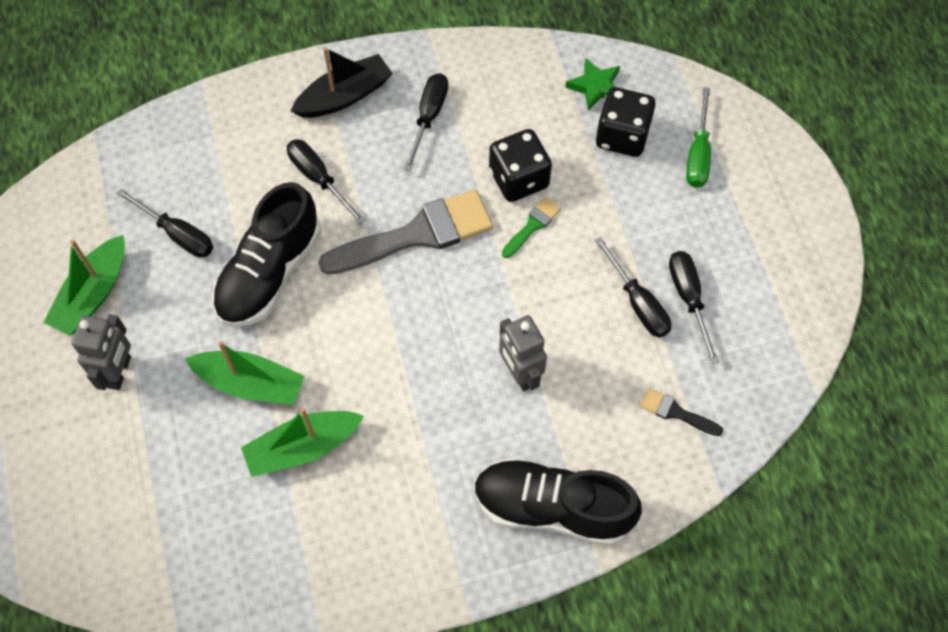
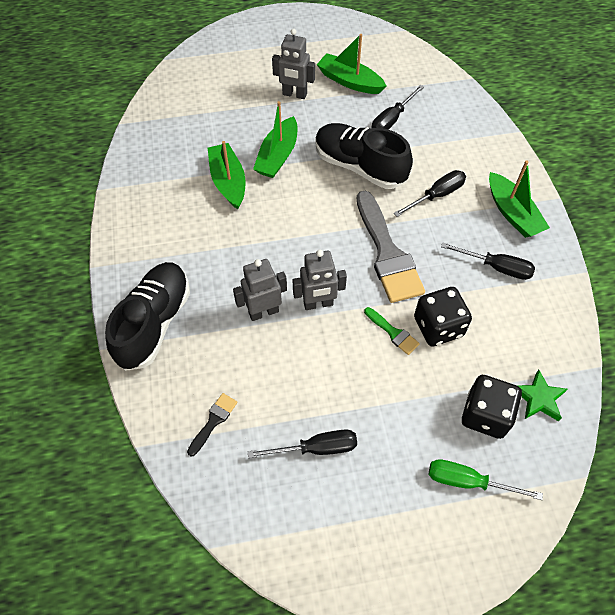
camera: 95 degrees right, 5 degrees down
(344, 96) = (512, 213): black boat -> green boat
(501, 310) = (318, 304): none -> grey robot
(638, 302) = (316, 405): black screwdriver -> none

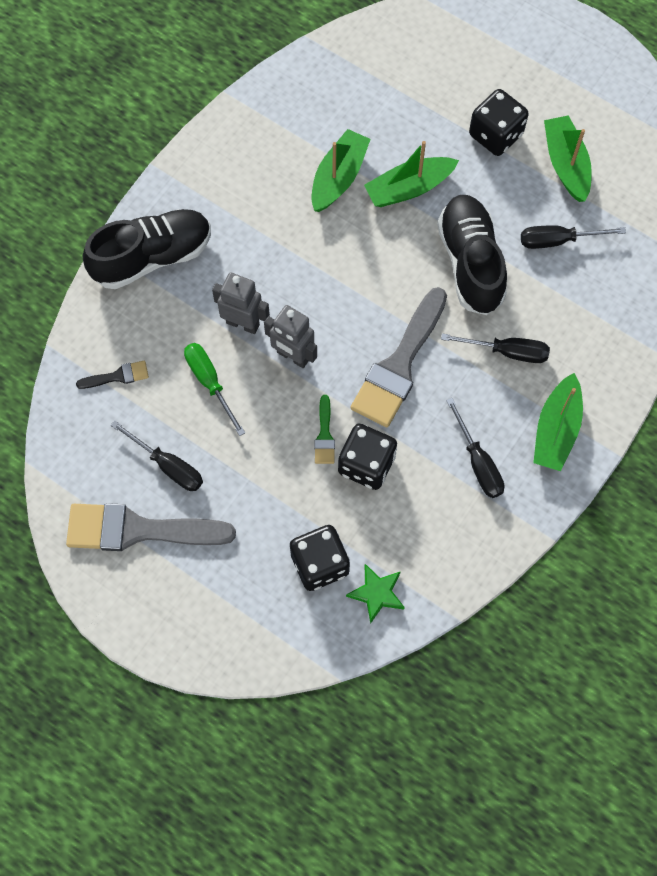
camera: 45 degrees right, 10 degrees up
(294, 94) = (495, 135): grey robot -> black dice
(346, 513) = (138, 530): none -> grey brush
(468, 481) = (248, 595): green screwdriver -> green screwdriver (209, 382)

